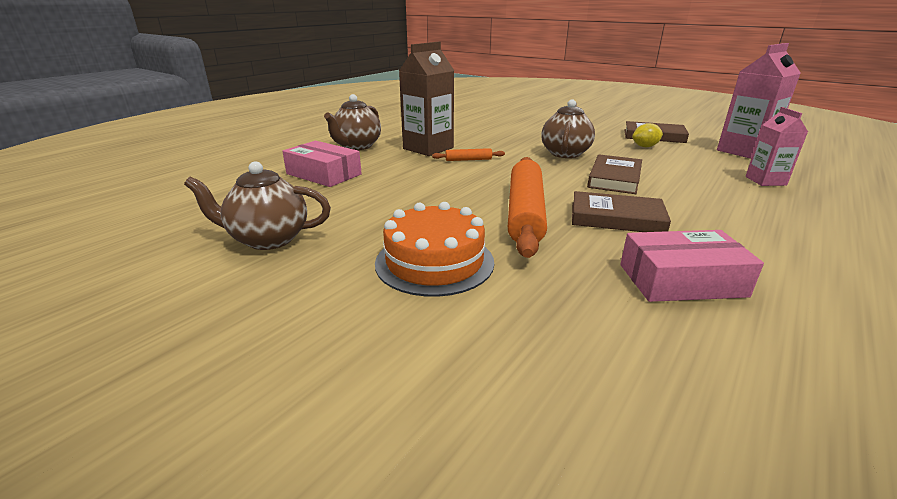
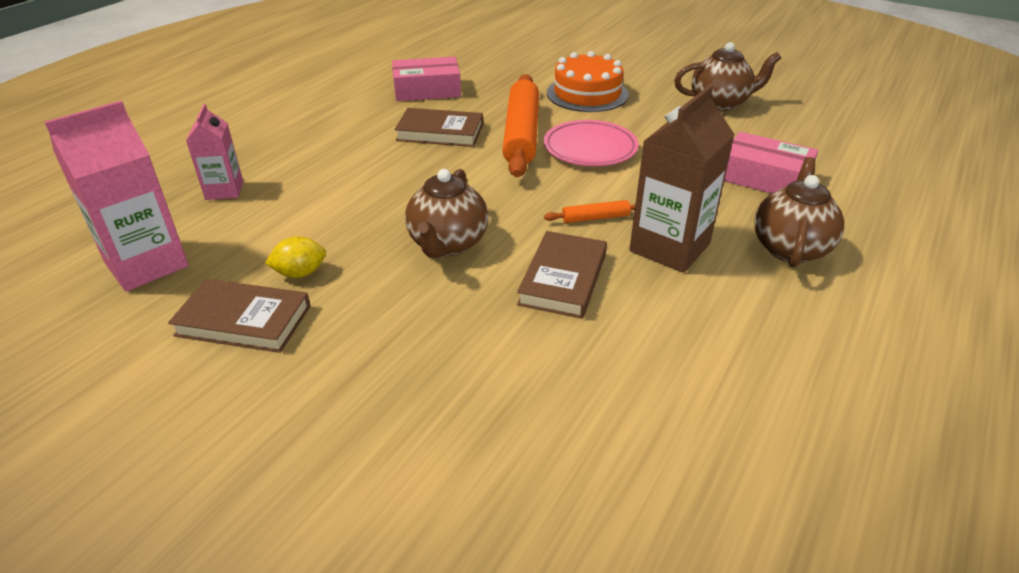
camera: 175 degrees right, 10 degrees up
(456, 198) = (590, 148): none -> pink plate
(614, 178) = (407, 186): brown book -> brown book (563, 279)

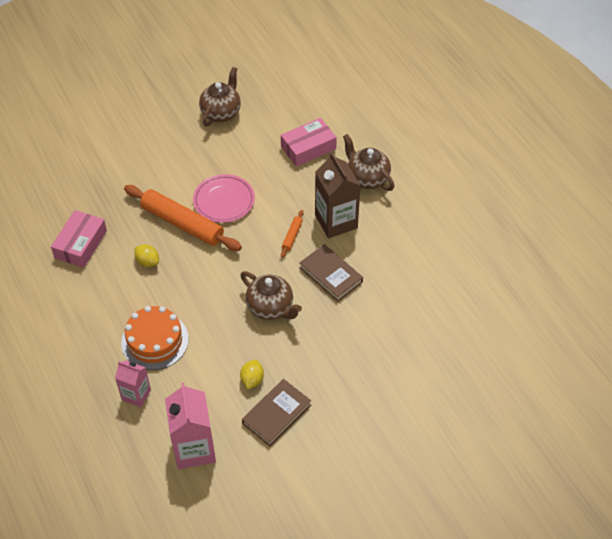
camera: 60 degrees left, 15 degrees up
(440, 132) = (147, 262): brown book -> yellow lemon
(587, 94) = (157, 165): orange cake -> orange cake (155, 341)

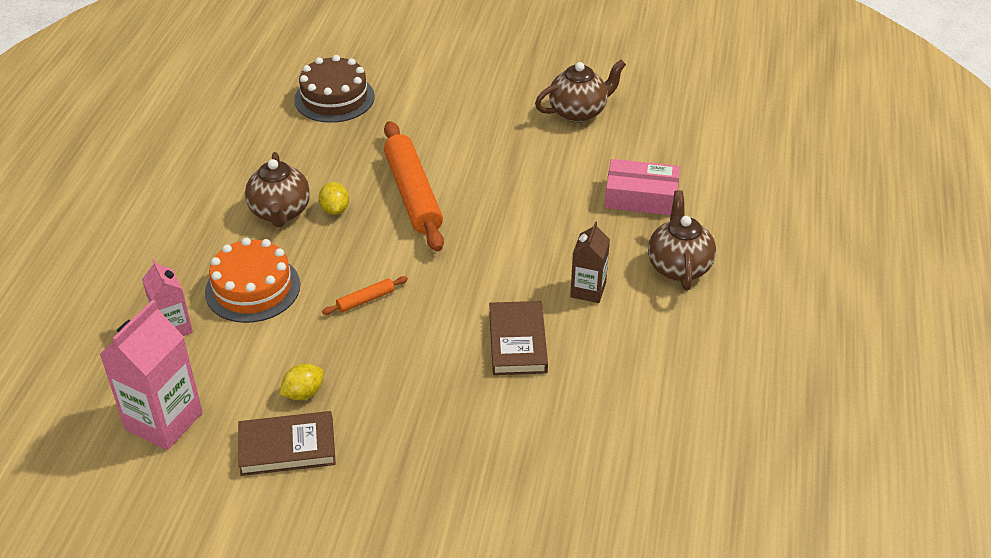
camera: 40 degrees right, 10 degrees down
(64, 189) = (334, 98): none -> brown cake
(80, 244) = (290, 155): pink box -> none
(224, 201) = (482, 197): pink plate -> none
(270, 308) = (409, 333): brown teapot -> brown teapot (280, 212)
(292, 236) = (518, 275): orange rolling pin -> orange rolling pin (365, 300)
(336, 221) = (588, 290): brown carton -> brown carton, size x0.60

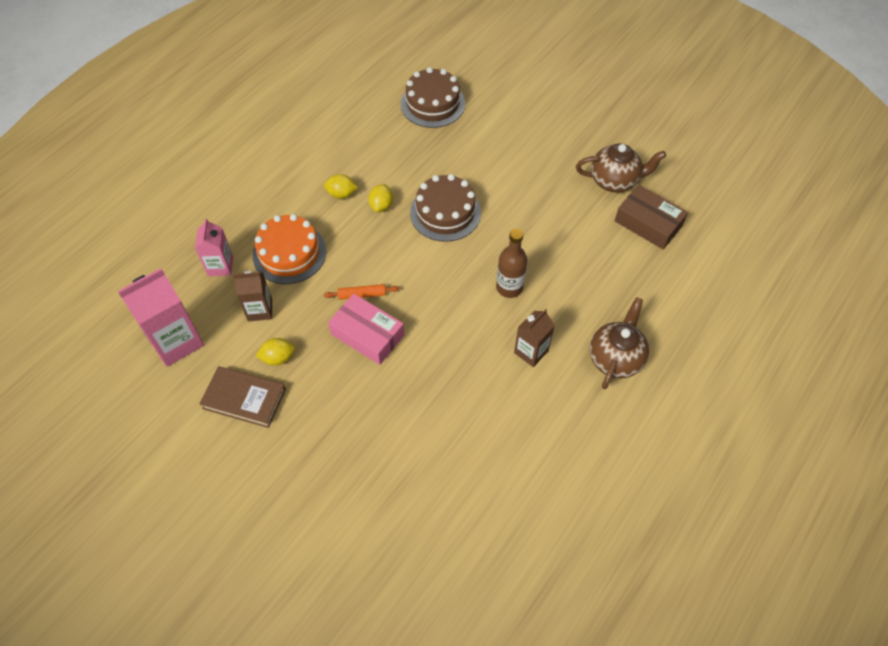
camera: 25 degrees right, 15 degrees up
(251, 354) = (260, 310): none -> brown carton
(280, 212) = (341, 194): brown teapot -> yellow lemon
(413, 194) = (445, 212): orange rolling pin -> brown cake
(517, 342) = (452, 377): brown book -> none
(528, 240) = (509, 287): none -> brown bottle
(636, 139) = (648, 223): none -> brown box
(641, 197) = (621, 280): pink box -> pink box (367, 334)

